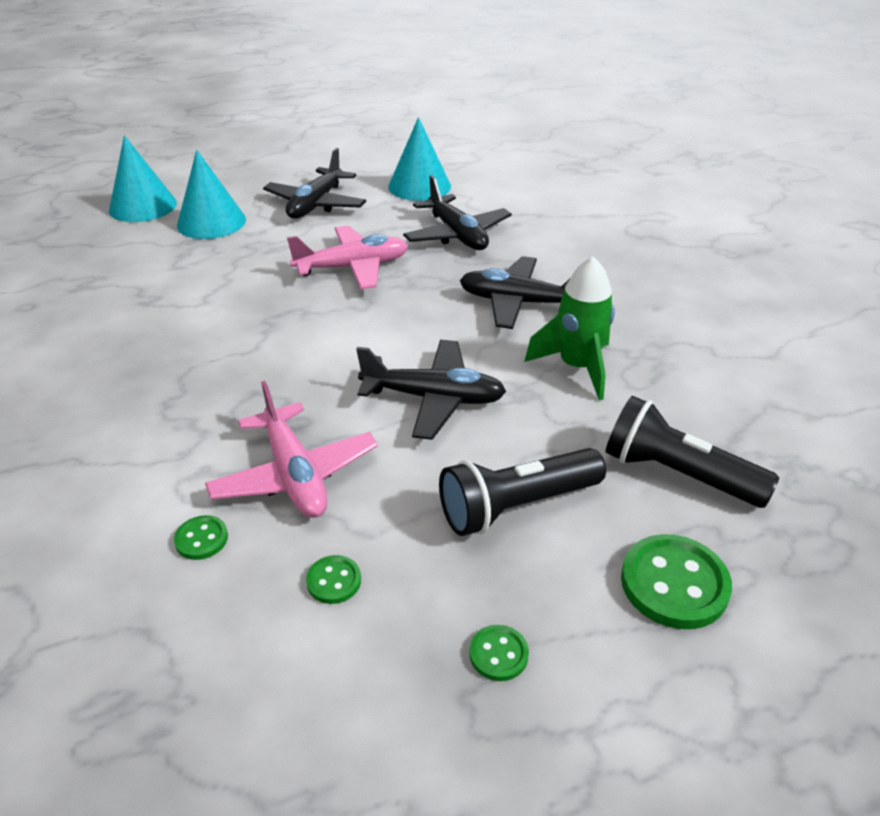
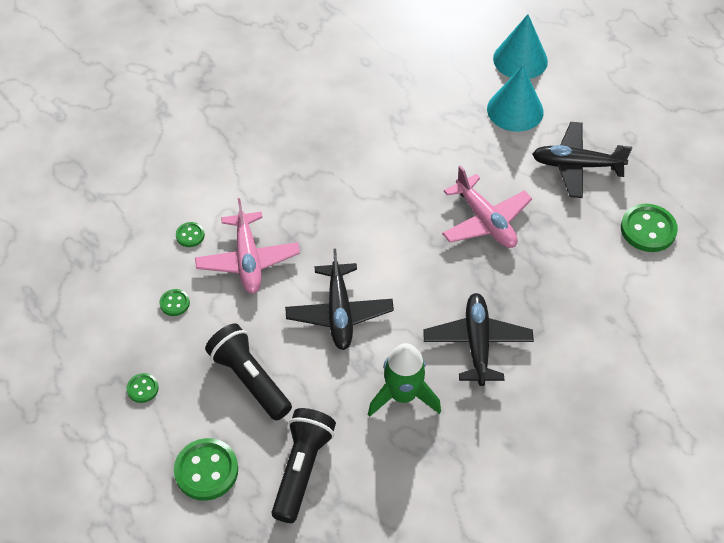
camera: 75 degrees right, 15 degrees up
(294, 475) = (248, 260): pink plane -> pink plane turned 60 degrees counterclockwise
(419, 186) = (648, 229): turquoise cone -> green button
(457, 234) = (569, 278): black plane -> none

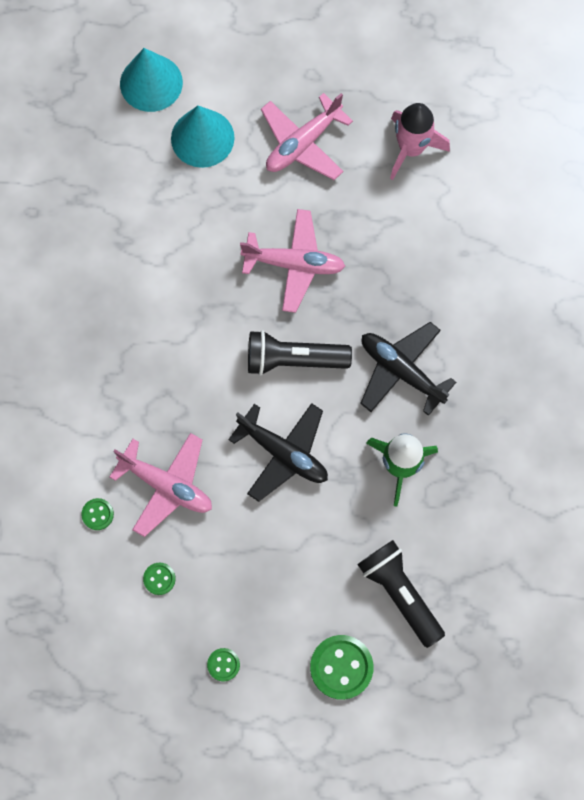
camera: 50 degrees left, 20 degrees up
(249, 379) = (286, 572): black flashlight -> black flashlight (293, 359)
(576, 165) = (303, 143): black plane -> pink plane
(648, 229) = (411, 149): green button -> pink rocket

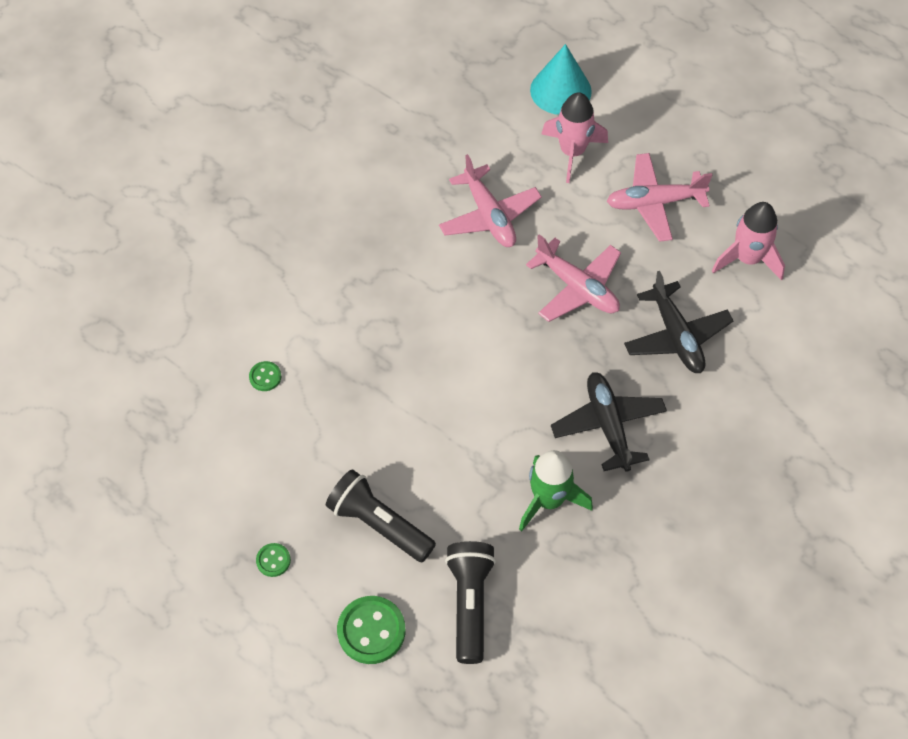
camera: 35 degrees right, 15 degrees down
(159, 579) = (275, 458): green button -> none
(166, 485) = (338, 390): pink plane -> pink plane (489, 216)
(202, 138) = (572, 152): turquoise cone -> pink rocket
(283, 453) = (455, 426): black plane -> black plane (676, 336)
(293, 359) = (520, 360): black flashlight -> black flashlight (379, 524)

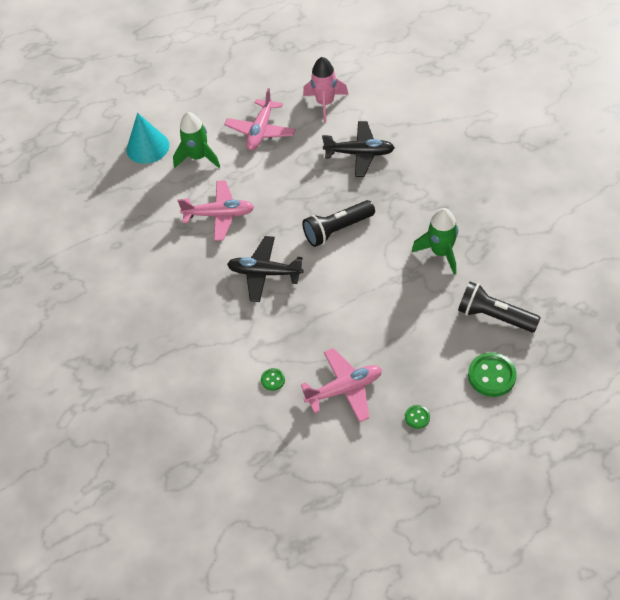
camera: 60 degrees left, 5 degrees down
(379, 524) = (417, 348): black flashlight -> black flashlight (337, 230)
(572, 152) = (198, 157): pink rocket -> green rocket
(577, 288) = (299, 188): pink plane -> pink plane (344, 389)
(608, 425) = (403, 206): black plane -> black plane (264, 273)

